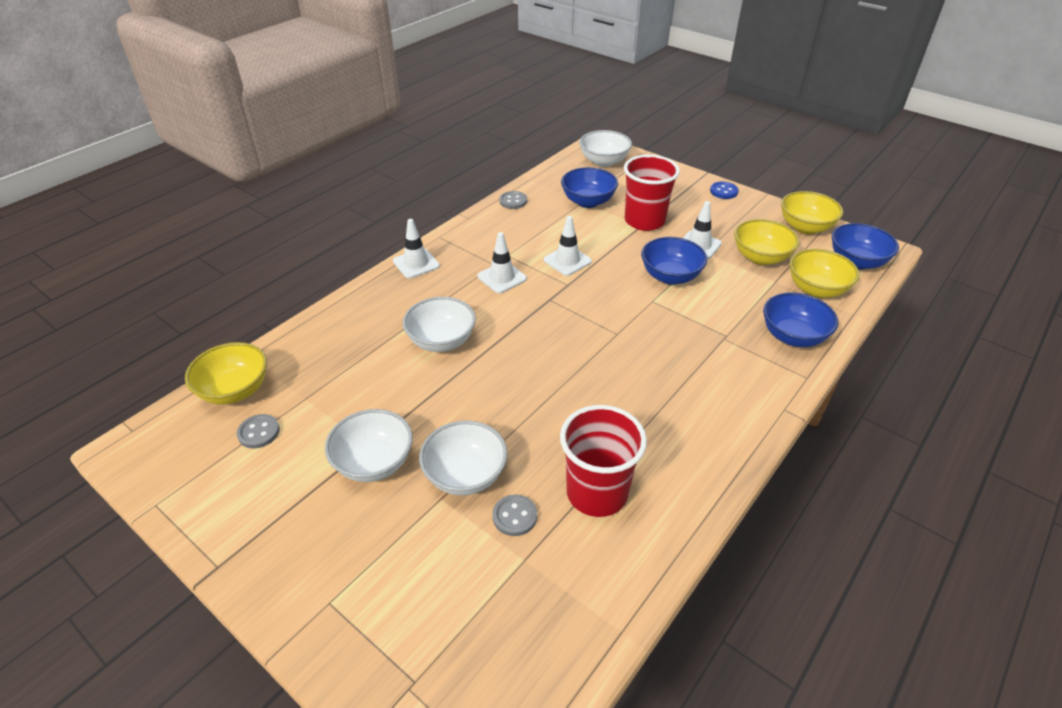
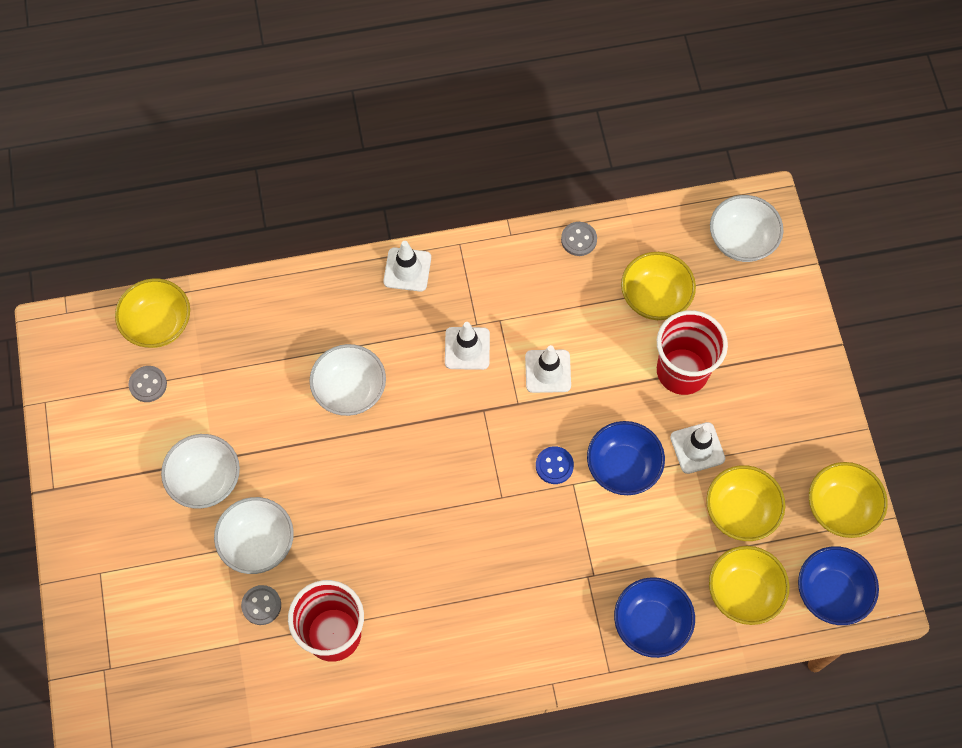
camera: 40 degrees right, 25 degrees up
(588, 201) = (655, 297): blue bowl -> yellow bowl
(723, 191) = (820, 389): blue button -> blue button (554, 466)

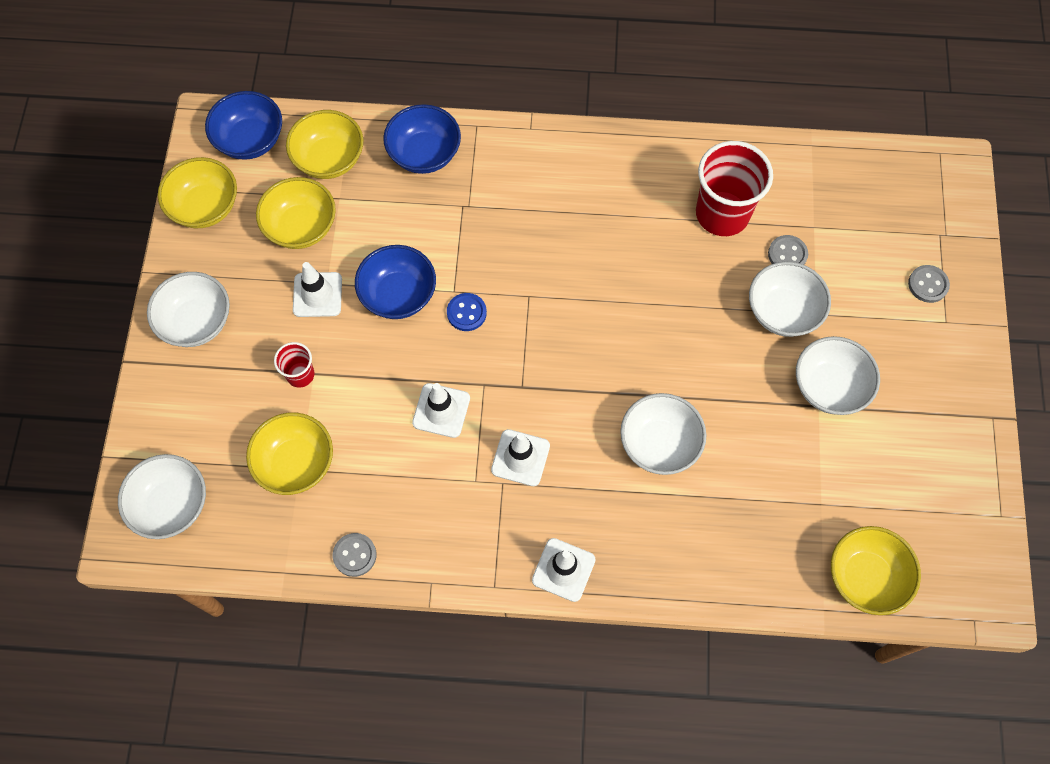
camera: 165 degrees left, 0 degrees up
(148, 384) = (883, 506): grey button -> grey button (928, 284)
(682, 371) = (300, 374): red cup -> red cup, size x0.49
(794, 395) = (197, 322): none -> white bowl

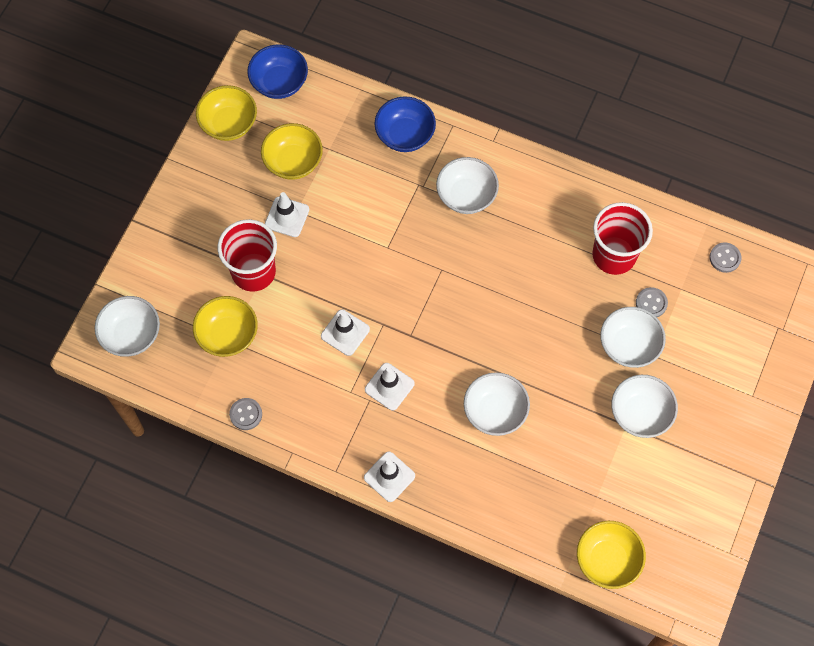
camera: 20 degrees right, 0 degrees up
(197, 322) = (193, 208): white bowl -> white bowl (466, 196)
(300, 374) = (253, 272): red cup -> red cup, size x2.02
(329, 159) = (332, 116): yellow bowl -> none
(398, 295) = (346, 237): blue bowl -> none
(466, 313) = (390, 267): blue button -> none
(928, 284) = (751, 363): grey button -> grey button (725, 258)

